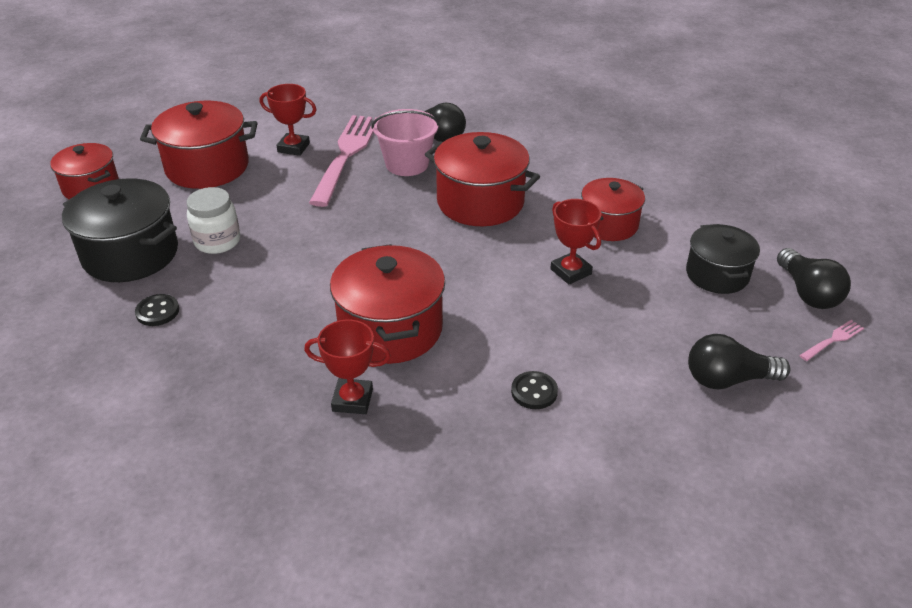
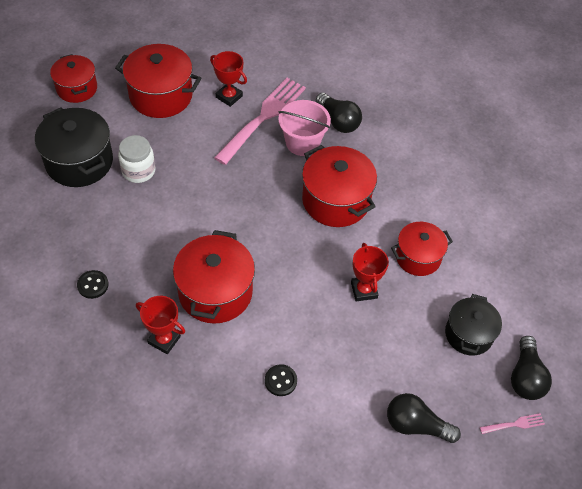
camera: 20 degrees right, 15 degrees up
(157, 311) = (77, 219): black button -> black button (93, 285)

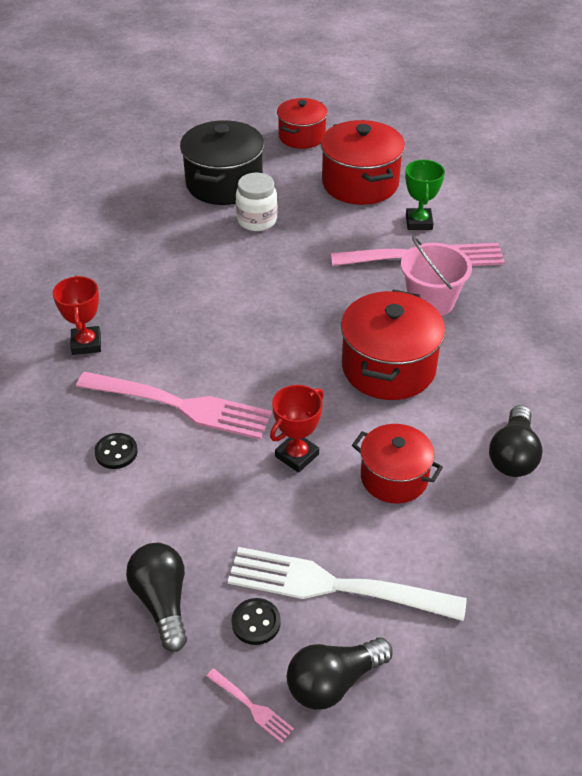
camera: 55 degrees right, 10 degrees down
(93, 285) = (101, 267): black button -> black button (256, 622)
(215, 292) = (174, 346): red pot -> none
(229, 97) = (419, 222): red trophy -> green trophy
(271, 323) = (179, 405): none -> pink fork
(338, 121) = (496, 311): black light bulb -> black light bulb (513, 455)
(468, 334) = (337, 586): black pot -> white fork

